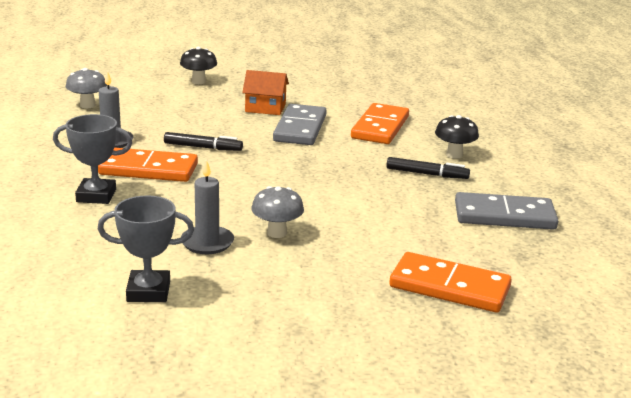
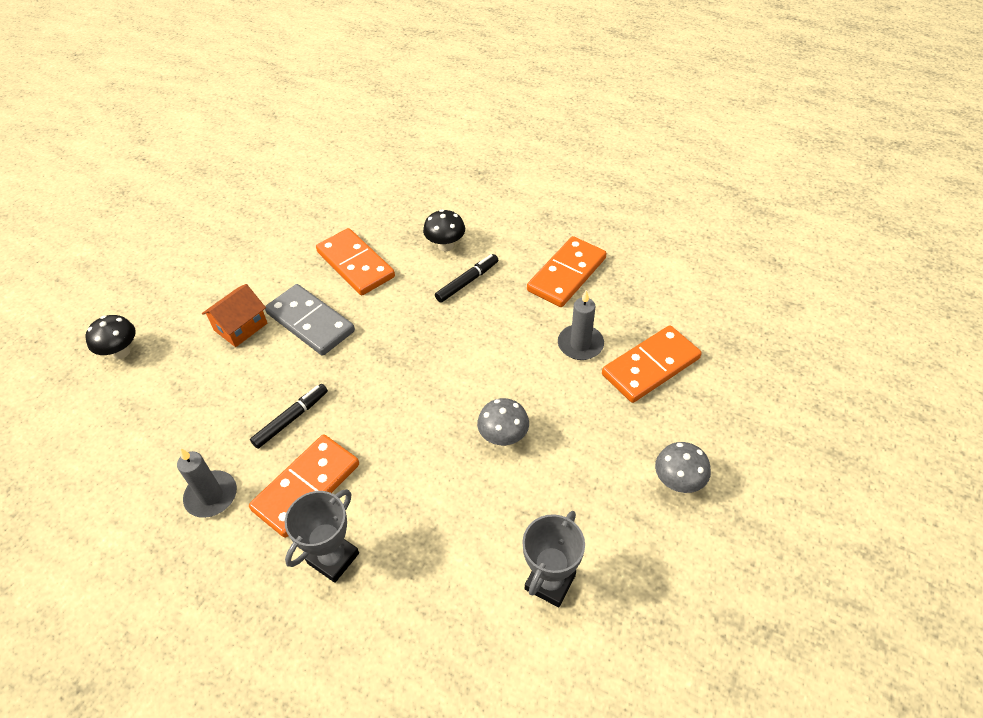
camera: 55 degrees left, 25 degrees up
(87, 105) = (91, 484): grey mushroom -> grey mushroom (678, 482)
(207, 242) = (489, 499): grey candle -> grey candle (580, 344)
(504, 216) = (566, 274): grey domino -> orange domino

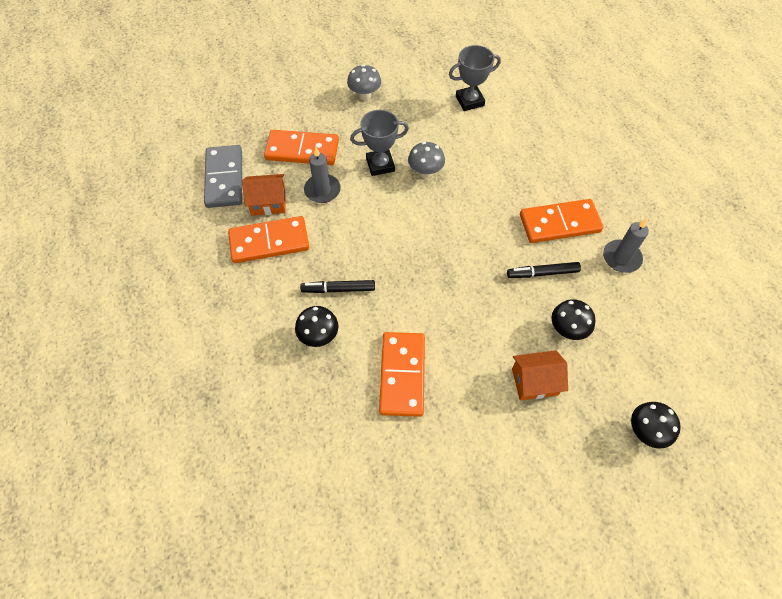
camera: 140 degrees left, 10 degrees up
(234, 384) = (567, 330): none -> black mushroom
(310, 322) = (479, 343): grey domino -> grey domino (224, 178)
(333, 558) = (568, 178): grey trophy -> grey trophy (380, 165)
(611, 300) = (268, 202): none -> orange house

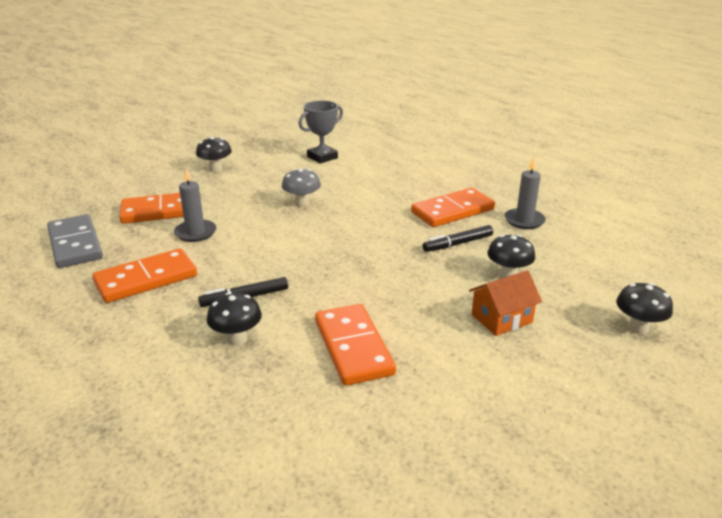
camera: 20 degrees left, 30 degrees down
(268, 202) = (135, 252): orange house -> none
(364, 95) = (216, 169): grey mushroom -> black mushroom
(380, 165) = (252, 206): grey trophy -> none

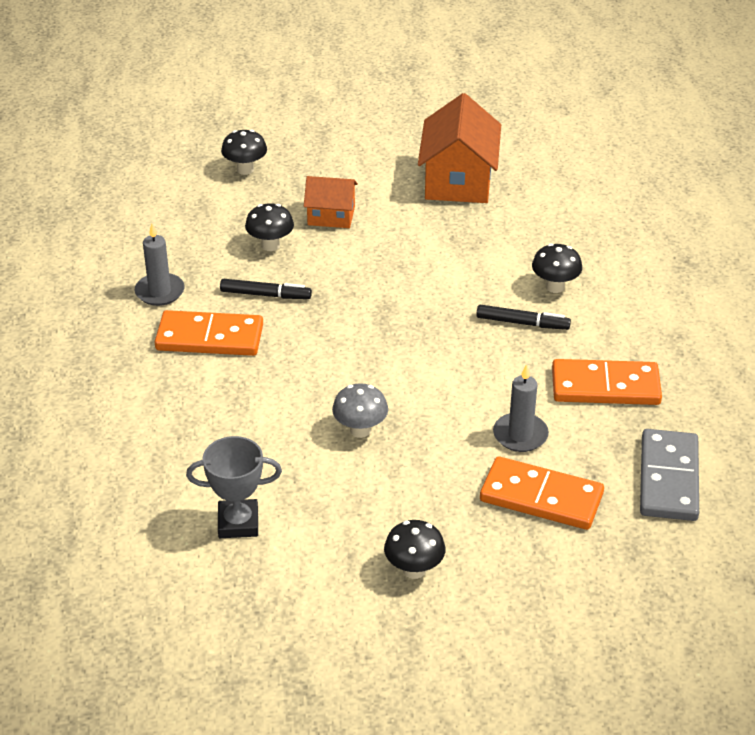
camera: 145 degrees left, 10 degrees up
(353, 347) = (469, 243): orange domino -> none
(438, 416) = (458, 180): none -> orange house

